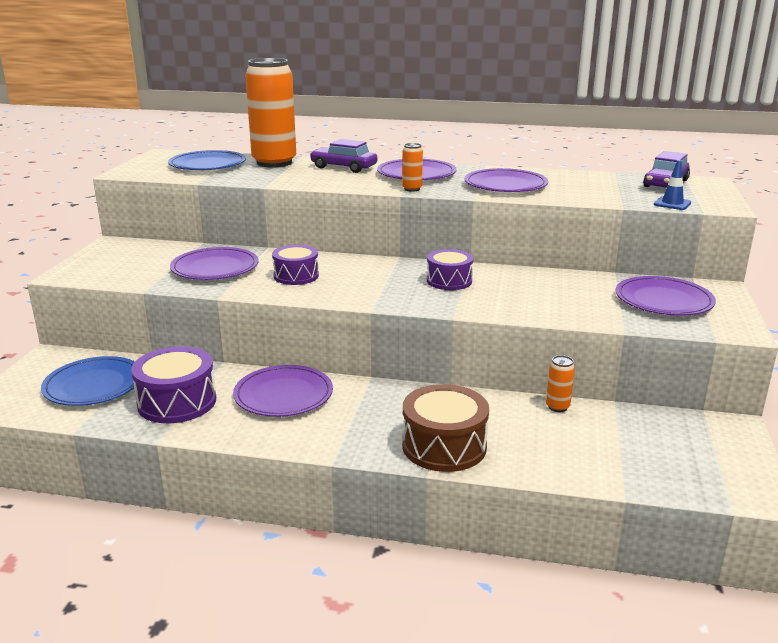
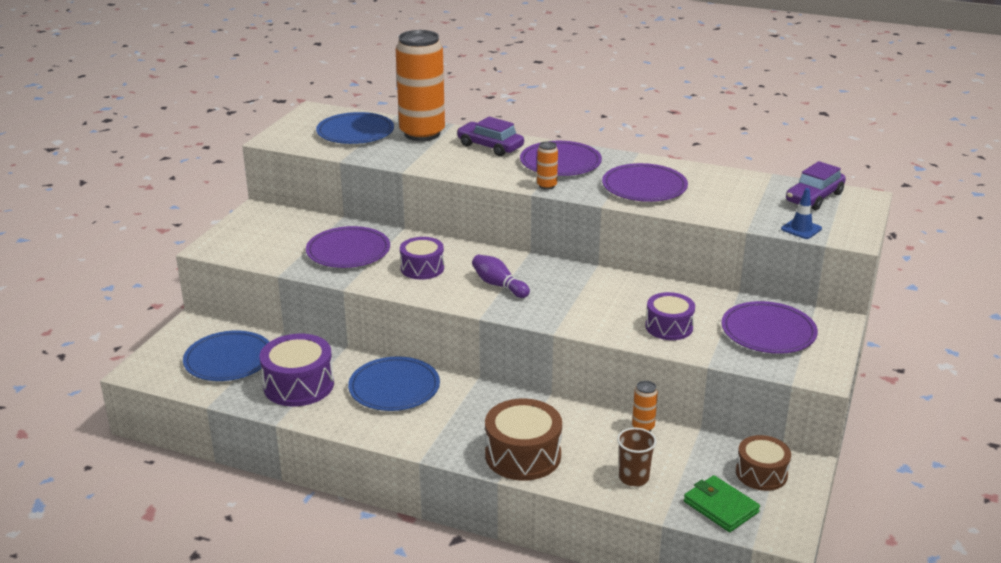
camera: 10 degrees right, 5 degrees up
(283, 395) = (394, 388): purple plate -> blue plate
(379, 284) = (499, 285): none -> purple bowling pin
(449, 281) = (567, 288): purple drum -> purple drum (669, 327)
(571, 456) = (633, 478): none -> brown cup
(677, 475) = (720, 507): none -> green wallet
(699, 438) = (761, 473): none -> brown drum

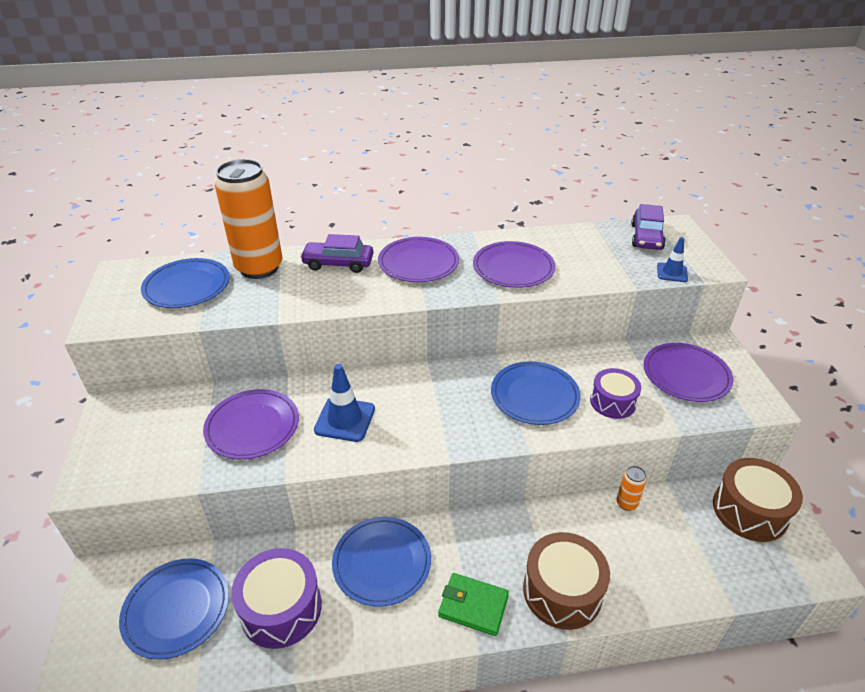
camera: 30 degrees left, 10 degrees up
(422, 268) = (345, 419): purple drum -> blue traffic cone
(499, 285) = (433, 412): purple bowling pin -> none
(546, 186) = (431, 294): orange can -> none
(600, 301) = (534, 396): none -> blue plate
(633, 478) = (669, 568): brown cup -> none
(720, 507) = (756, 566): green wallet -> green wallet (473, 606)
(761, 473) = (749, 511): brown drum -> brown drum, size x1.52

